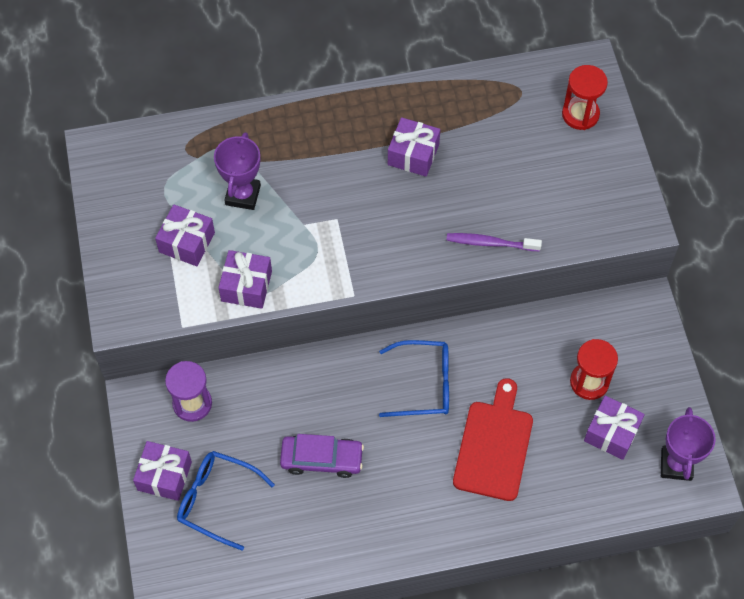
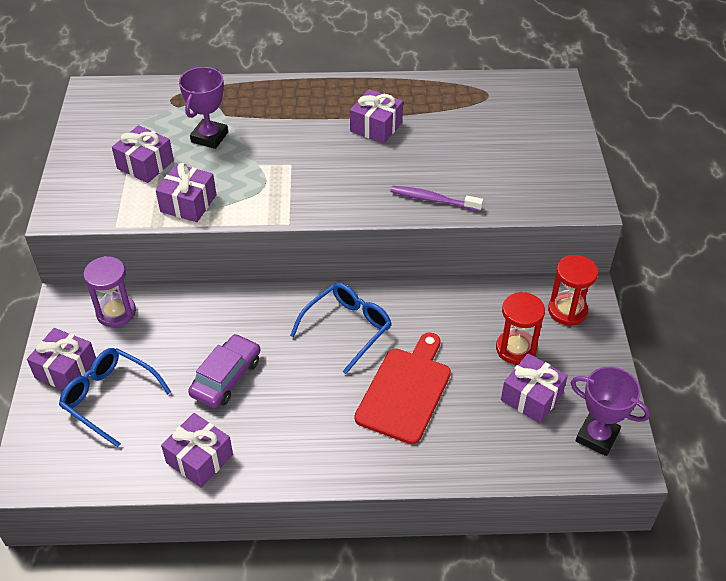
camera: 10 degrees right, 15 degrees down
(321, 548) = (199, 458): none -> purple gift
(322, 459) = (226, 377): purple car -> purple car turned 75 degrees counterclockwise
(425, 384) = (348, 328): blue glasses -> blue glasses turned 60 degrees counterclockwise
(580, 114) = (540, 116): red hourglass -> red hourglass (567, 311)
(676, 465) = (597, 436): purple trophy -> purple trophy turned 75 degrees counterclockwise

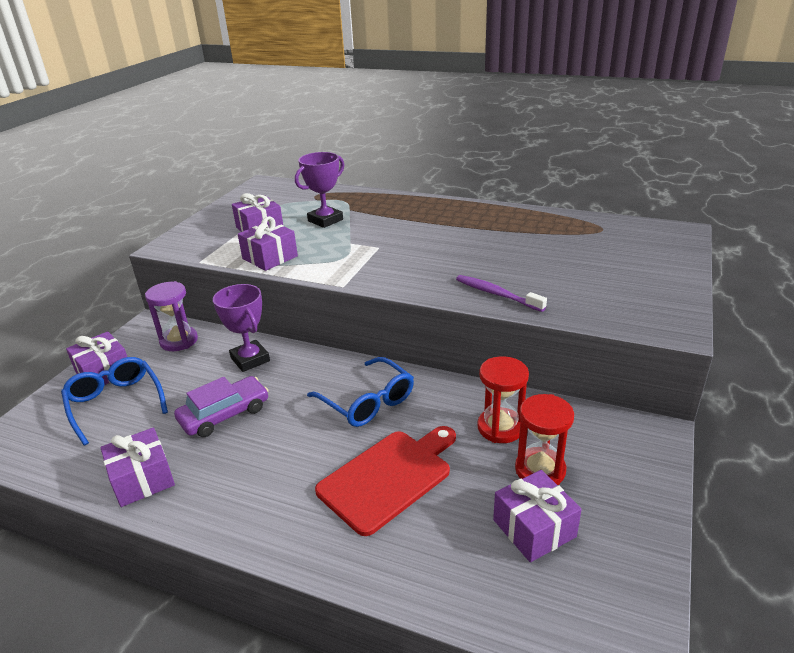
camera: 25 degrees right, 15 degrees down
(348, 328) = (368, 402): blue glasses -> blue glasses turned 75 degrees clockwise
(376, 127) = (476, 235): purple gift -> none
(567, 311) = (622, 447): red hourglass -> red hourglass (500, 428)
(597, 436) = (602, 605): purple trophy -> purple trophy (250, 359)

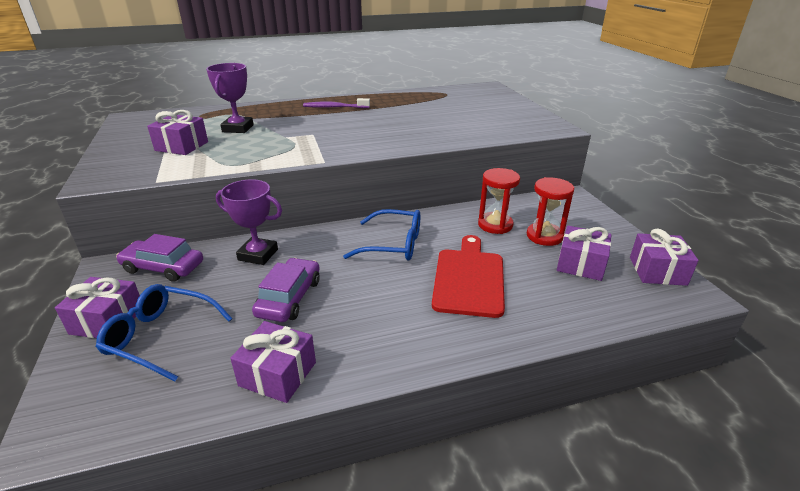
camera: 40 degrees left, 0 degrees up
(179, 341) = (163, 267): purple hourglass -> purple car
(270, 257) = (227, 161): purple gift -> purple gift (657, 271)
(496, 294) = (439, 138): purple toothbrush -> purple toothbrush (334, 107)

